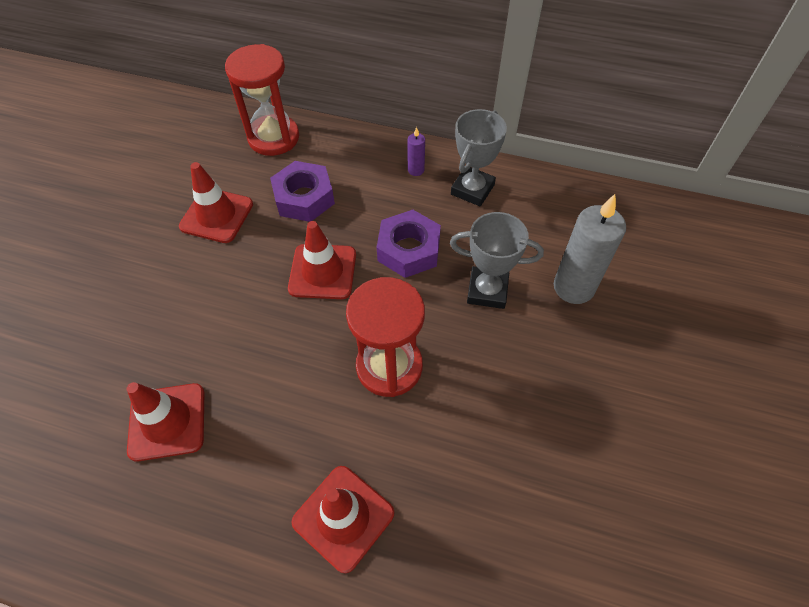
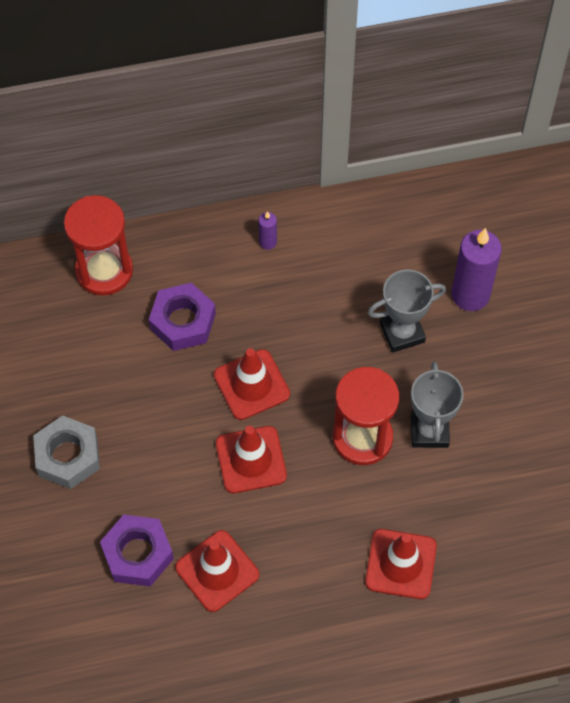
camera: 30 degrees left, 5 degrees up
(132, 256) = (68, 456): none -> grey nut
(217, 215) = (113, 379): red traffic cone -> red traffic cone (251, 460)
(408, 250) = (313, 327): purple nut -> purple nut (137, 554)
(472, 189) = (332, 238): grey trophy -> grey trophy (429, 431)
(573, 287) = (470, 295): grey candle -> purple candle

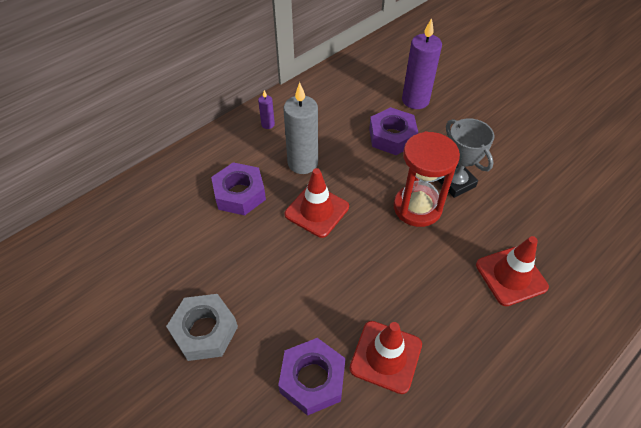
camera: 30 degrees left, 10 degrees down
(104, 271) = (160, 188): red hourglass -> none
(251, 460) = (352, 260): red traffic cone -> none
(274, 316) = (302, 163): none -> grey candle
(402, 333) = (392, 136): grey trophy -> purple nut

